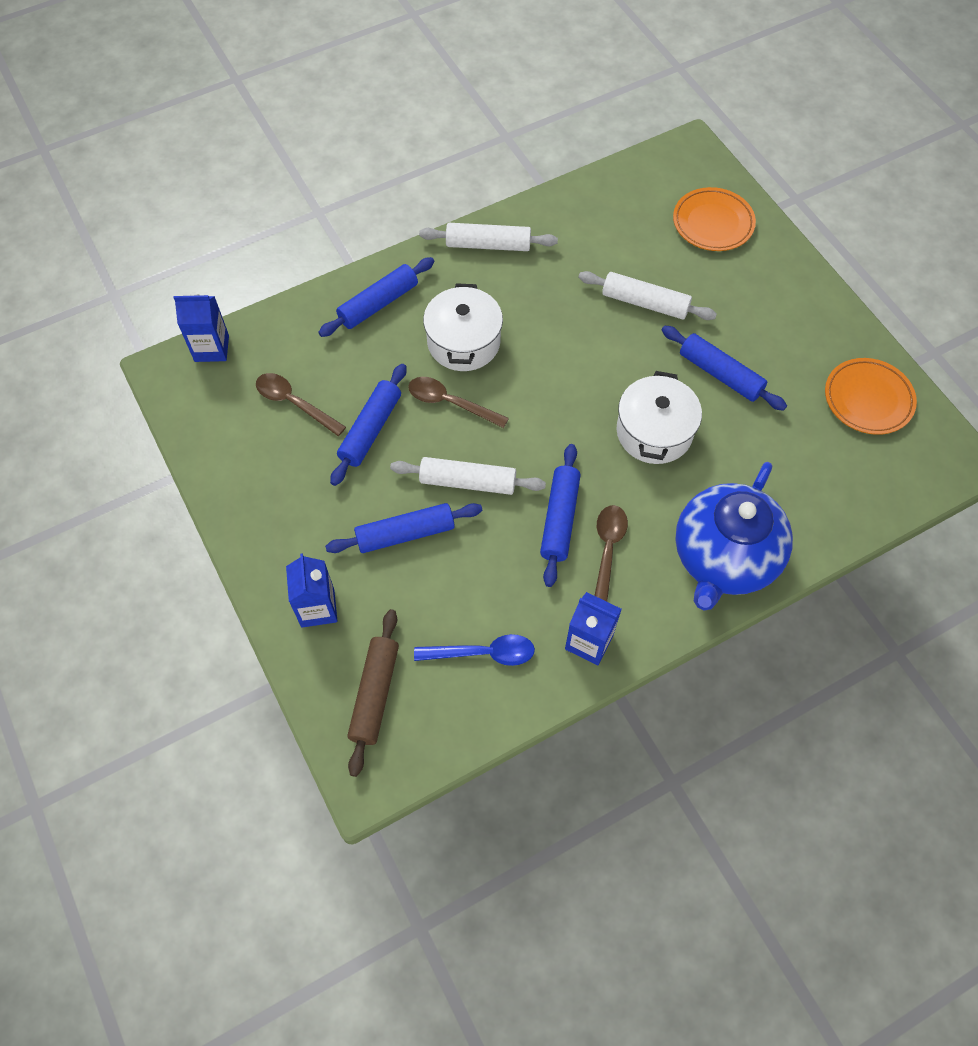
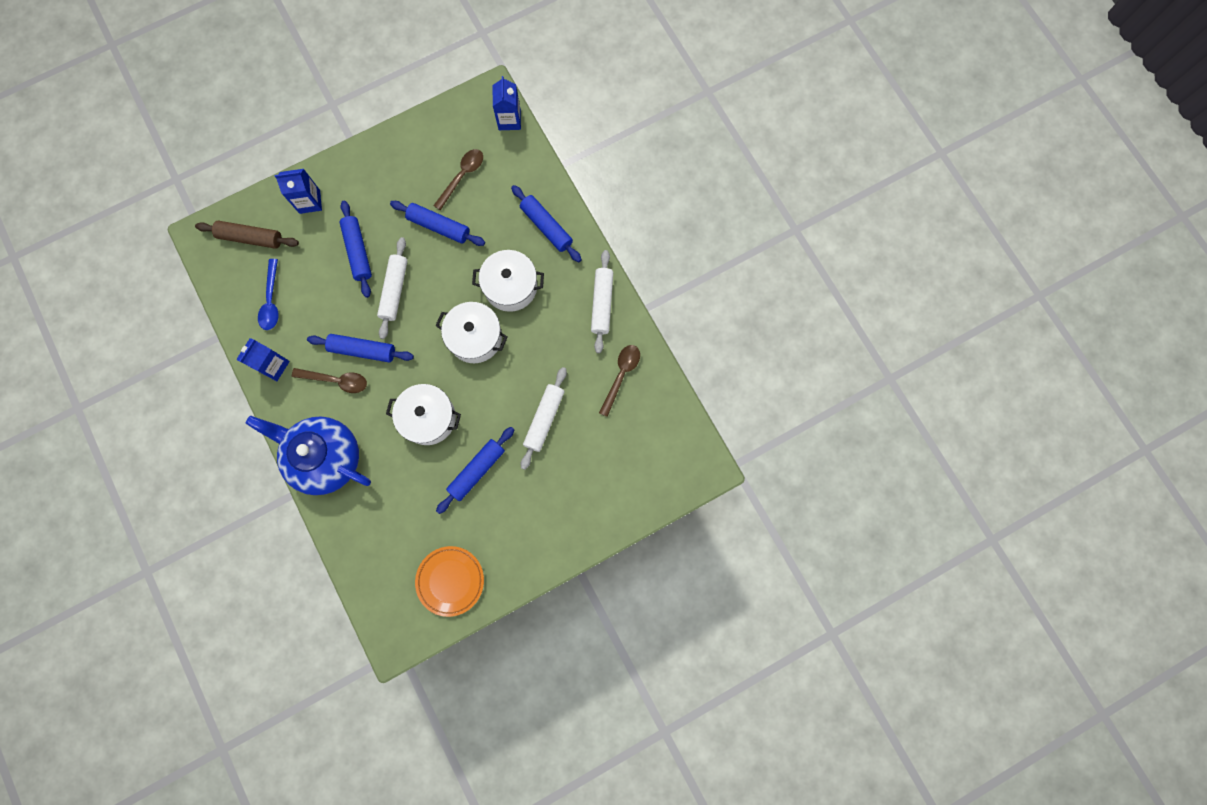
camera: 90 degrees right, 15 degrees up
(450, 402) = (459, 278): brown spoon -> brown spoon (621, 375)
(537, 381) = (475, 337): none -> white pot
(713, 223) = (624, 479): orange plate -> none

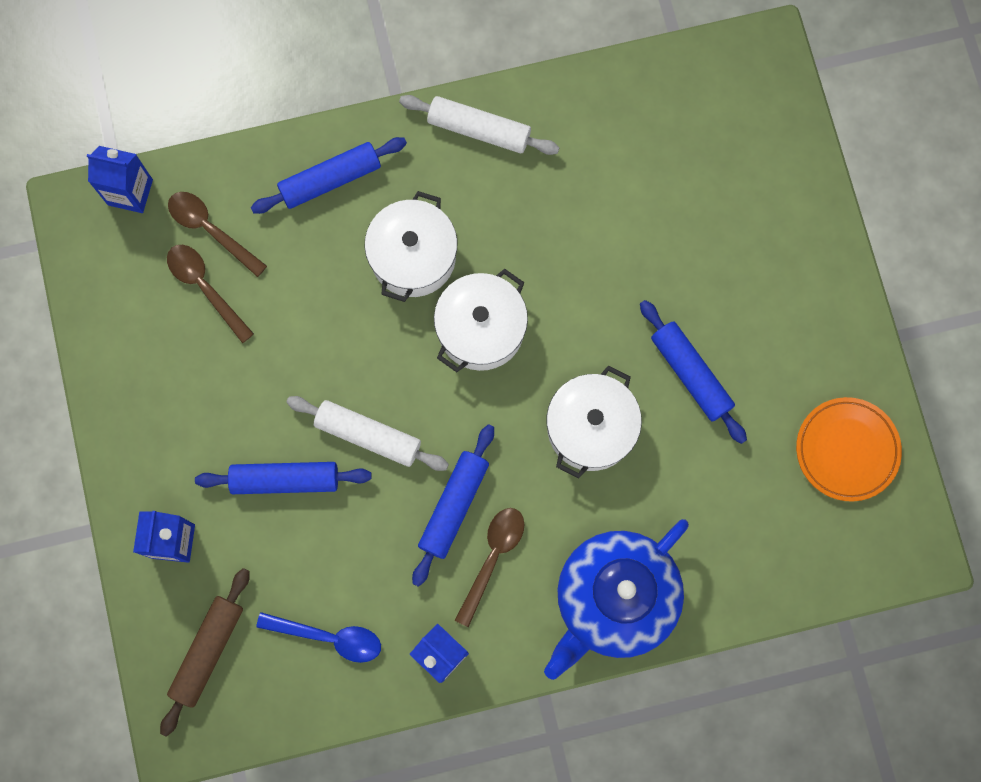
camera: 75 degrees left, 0 degrees up
(439, 226) = (280, 343): blue rolling pin -> none
(544, 419) = (637, 257): white rolling pin -> none
(621, 375) = (598, 131): brown spoon -> brown spoon (210, 230)

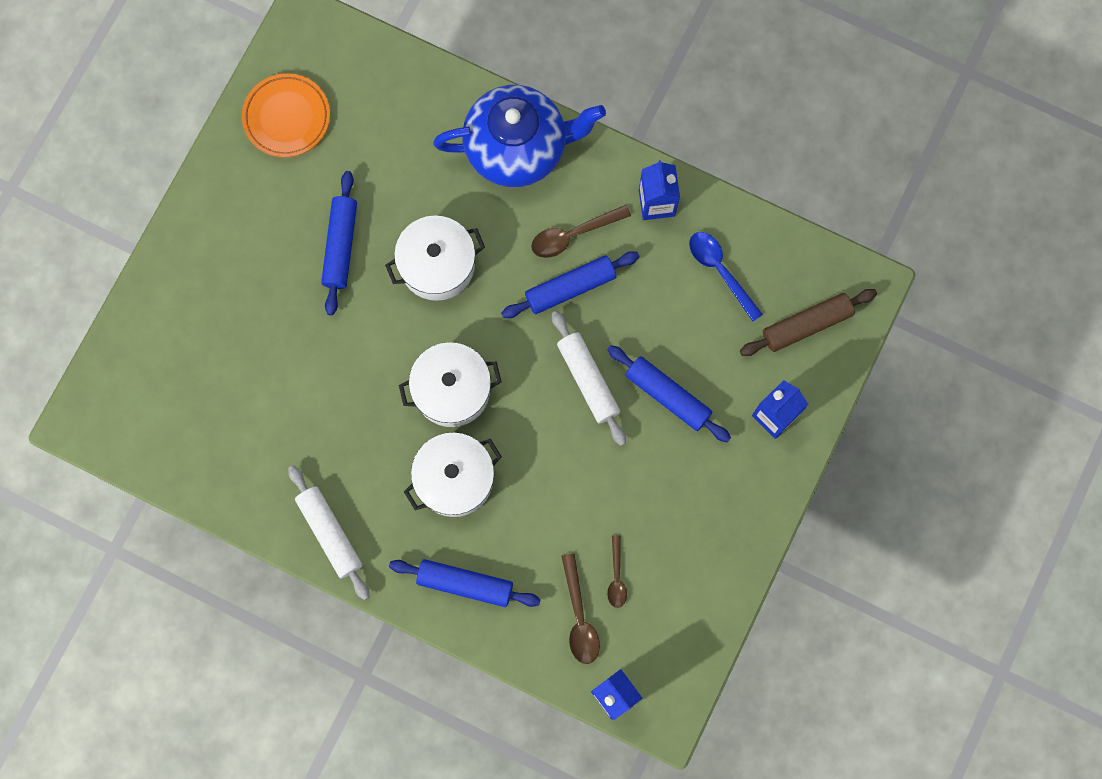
camera: 140 degrees left, 0 degrees up
(205, 287) = (616, 577): brown spoon -> brown spoon, size x0.66

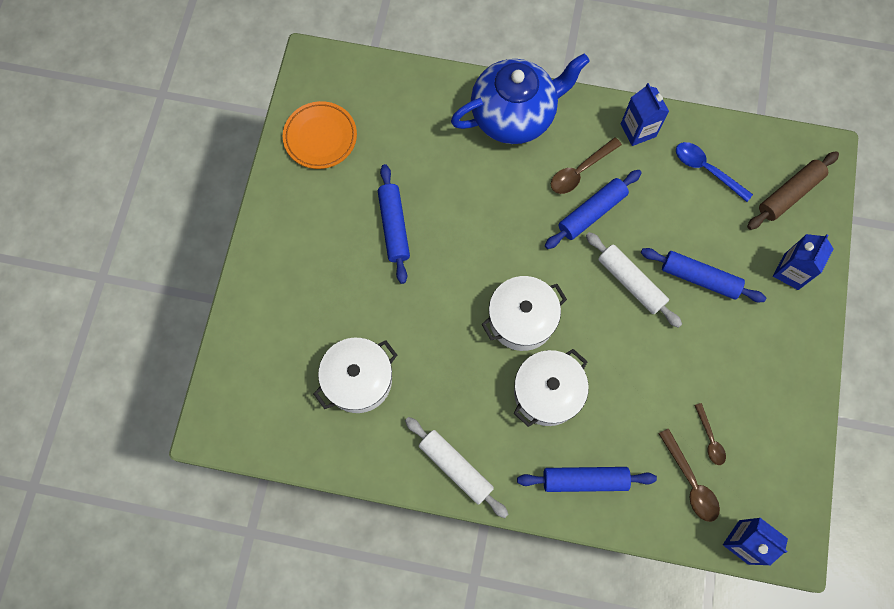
camera: 15 degrees left, 5 degrees down
(437, 265) = (478, 222): white pot -> white pot (358, 380)

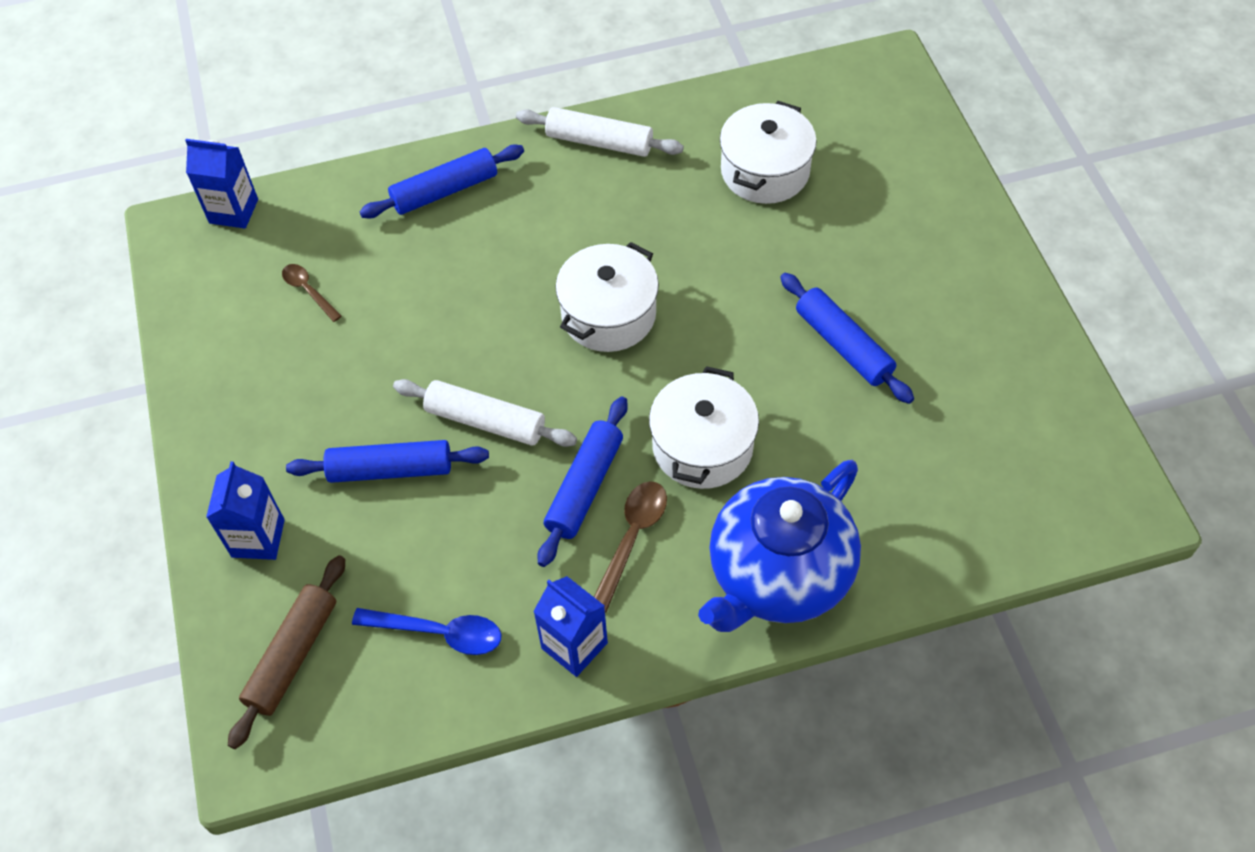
camera: 155 degrees right, 15 degrees down
(320, 137) = (1029, 410): orange plate -> none
(547, 392) = (533, 253): white pot -> white pot (702, 446)
(690, 482) = (317, 239): brown spoon -> none

